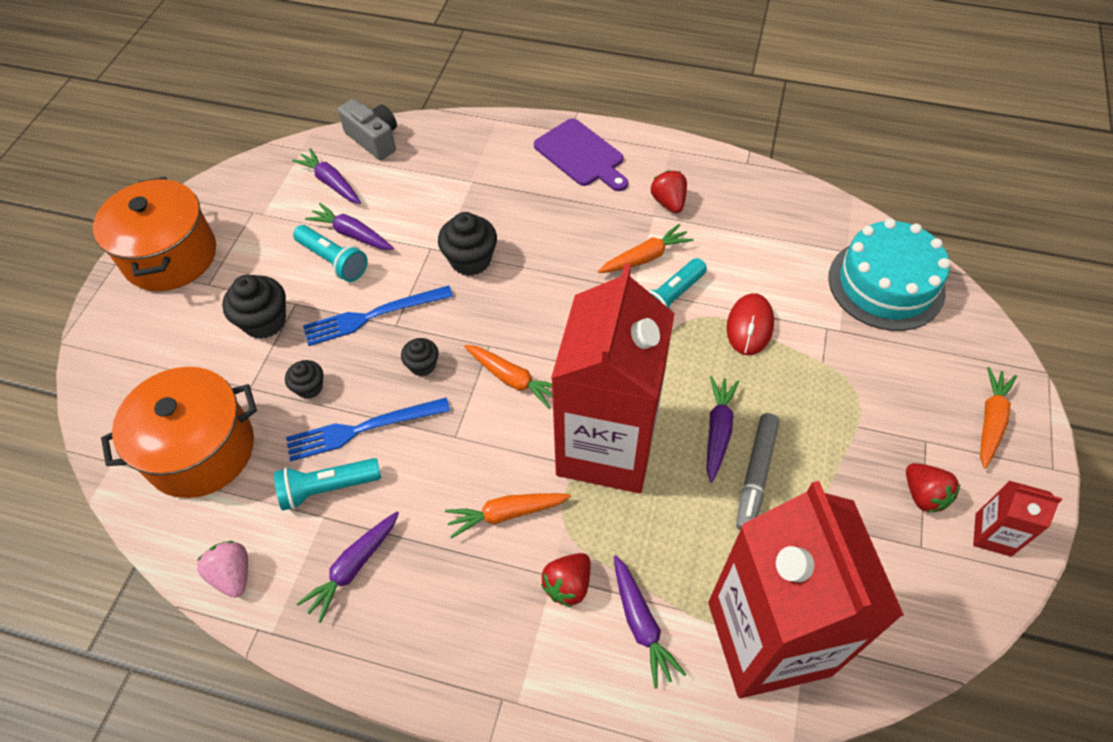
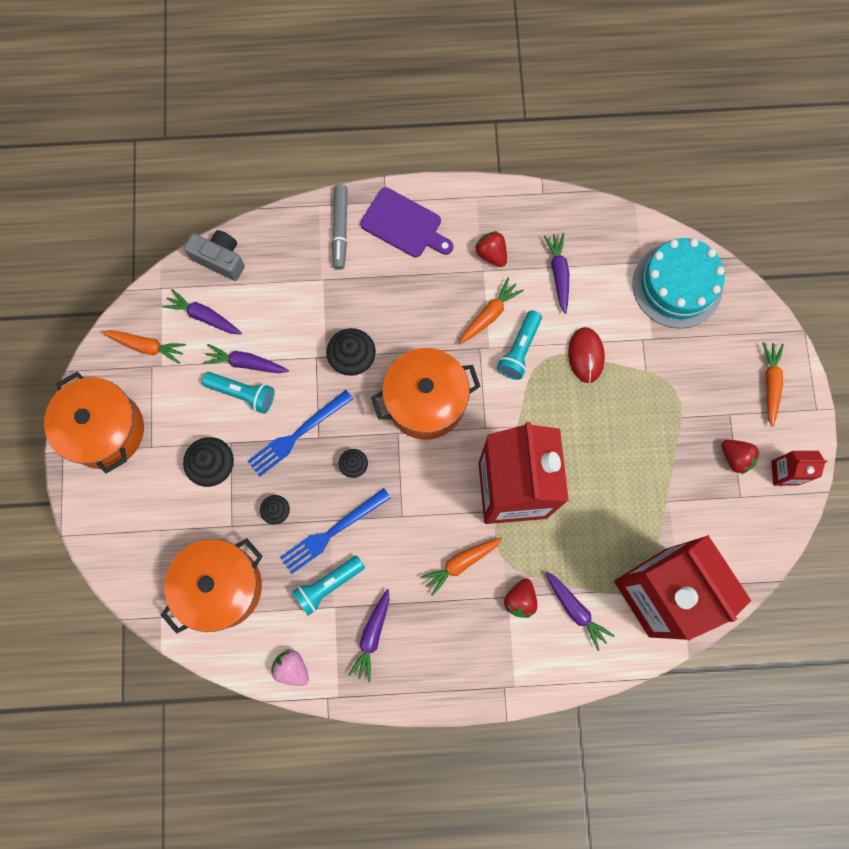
camera: 20 degrees left, 20 degrees up
(512, 379) = (426, 456): orange carrot -> orange carrot (146, 346)
(536, 322) = (425, 401): none -> orange pot
(718, 431) = (586, 452): purple carrot -> purple carrot (558, 274)
(756, 475) = (621, 479): grey marker -> grey marker (340, 229)

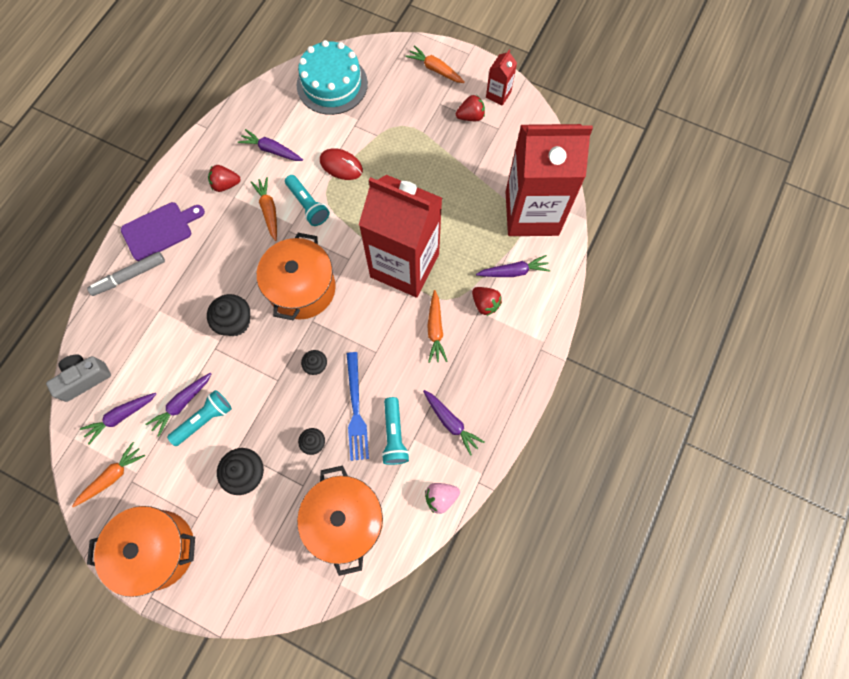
camera: 60 degrees left, 5 degrees down
(297, 434) = (265, 395): blue fork -> none
(340, 229) = (129, 276): grey marker -> grey marker turned 120 degrees clockwise

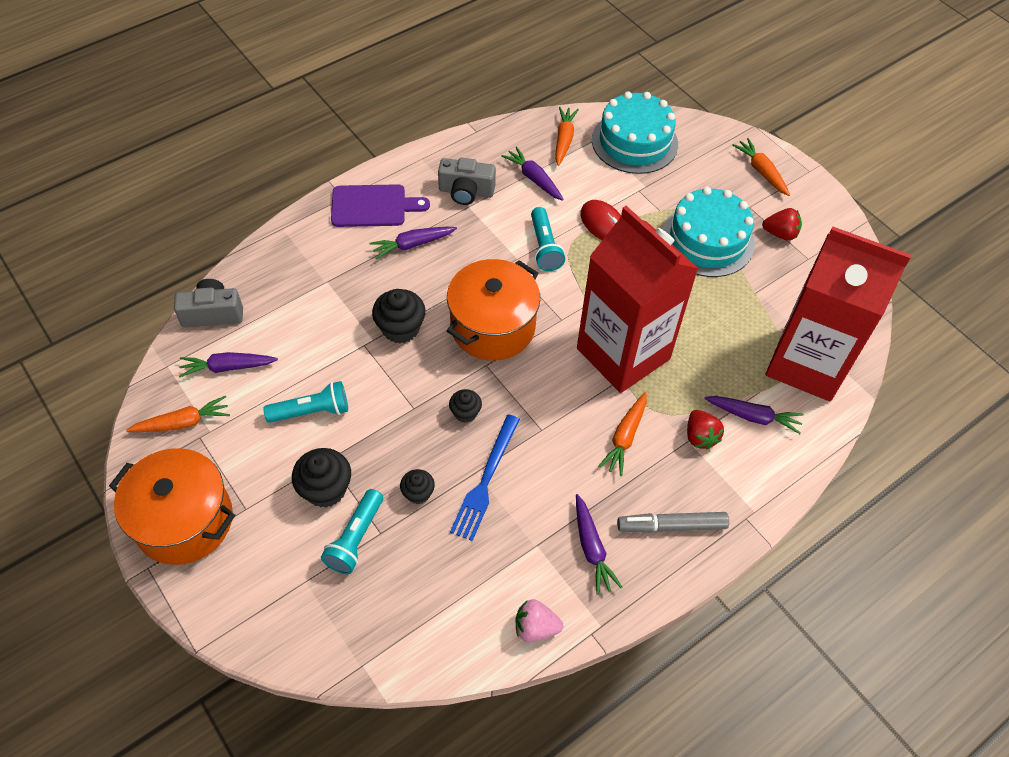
camera: 25 degrees right, 15 degrees down
(129, 276) = (316, 236): grey marker -> grey marker (671, 526)
(182, 404) = (297, 384): purple carrot -> purple carrot (412, 244)
(226, 184) = (466, 191): red strawberry -> grey camera
(269, 210) = (498, 235): orange carrot -> orange carrot (564, 140)
(345, 520) = (408, 595): orange pot -> none
(394, 435) = (516, 529): turquoise flashlight -> turquoise flashlight (356, 538)
(422, 145) = (707, 240): none -> turquoise cake
(498, 94) = (825, 224): red carton -> none

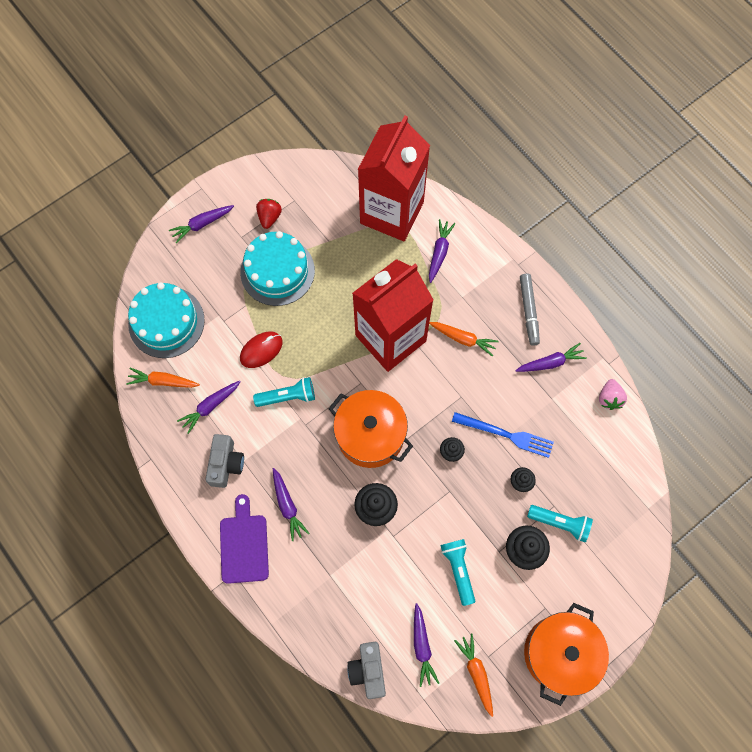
camera: 90 degrees left, 15 degrees up
(700, 436) = (458, 288): red strawberry -> none
(761, 171) = (202, 224): orange carrot -> purple carrot

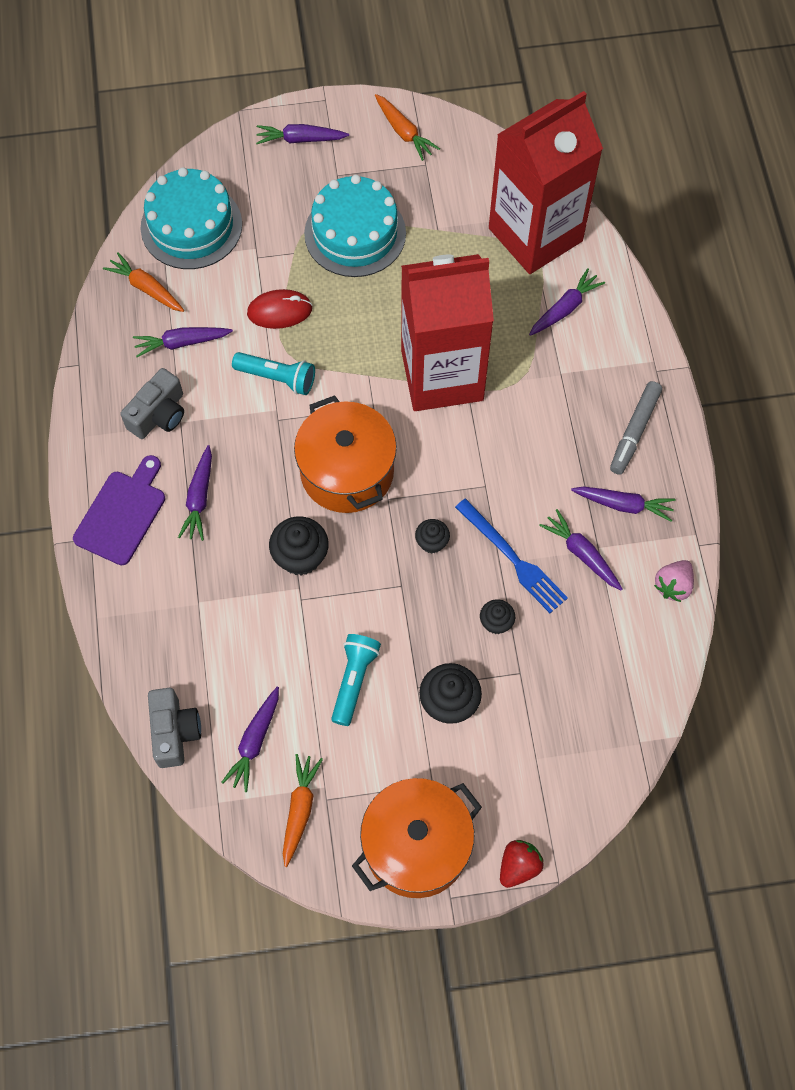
camera: 30 degrees right, 5 degrees down
(269, 217) = (384, 169): red strawberry -> red strawberry (518, 866)
(368, 670) = (174, 732): grey camera -> grey camera turned 150 degrees clockwise
(463, 339) = (530, 421): orange carrot -> orange carrot (404, 132)
(544, 408) = (581, 554): none -> purple carrot
(560, 523) = (515, 697): turquoise flashlight -> none

